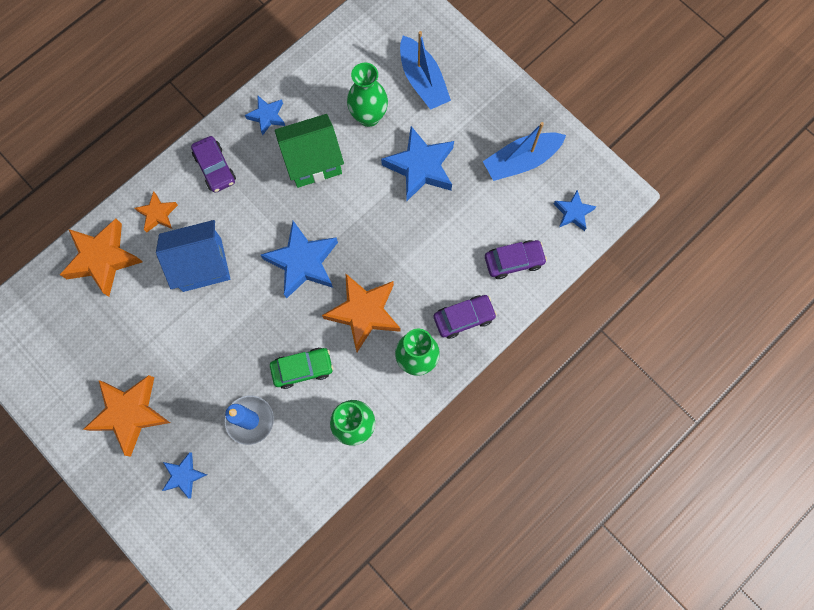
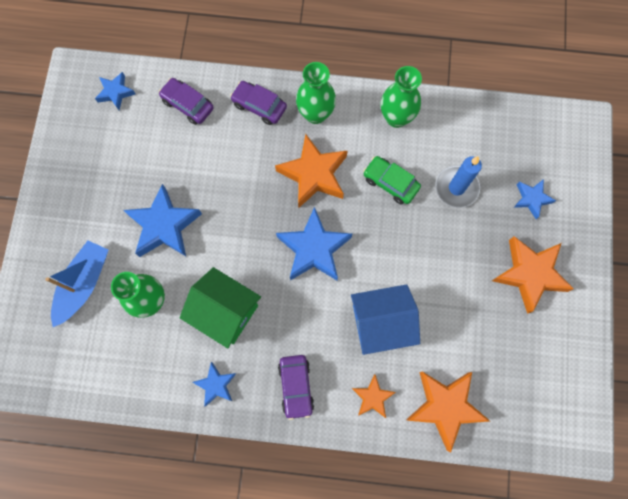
camera: 130 degrees left, 0 degrees up
(202, 264) = (381, 323): blue house -> blue house turned 45 degrees counterclockwise
(215, 168) = (296, 386): purple car -> purple car turned 150 degrees clockwise
(521, 161) = (100, 157): blue boat -> none

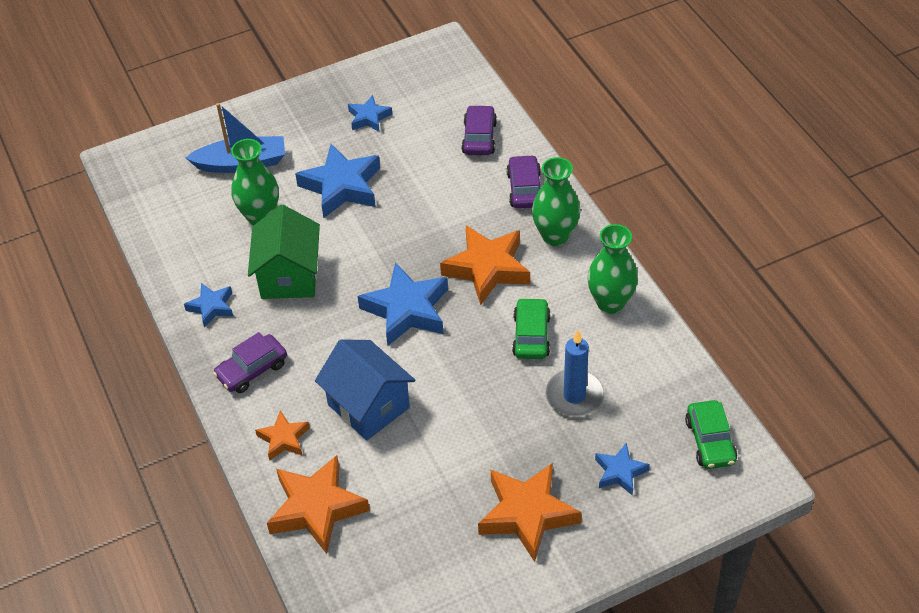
camera: 60 degrees right, 25 degrees down
(115, 92) = (447, 83): blue star -> blue star (369, 118)
(540, 133) = (710, 441): none -> green car

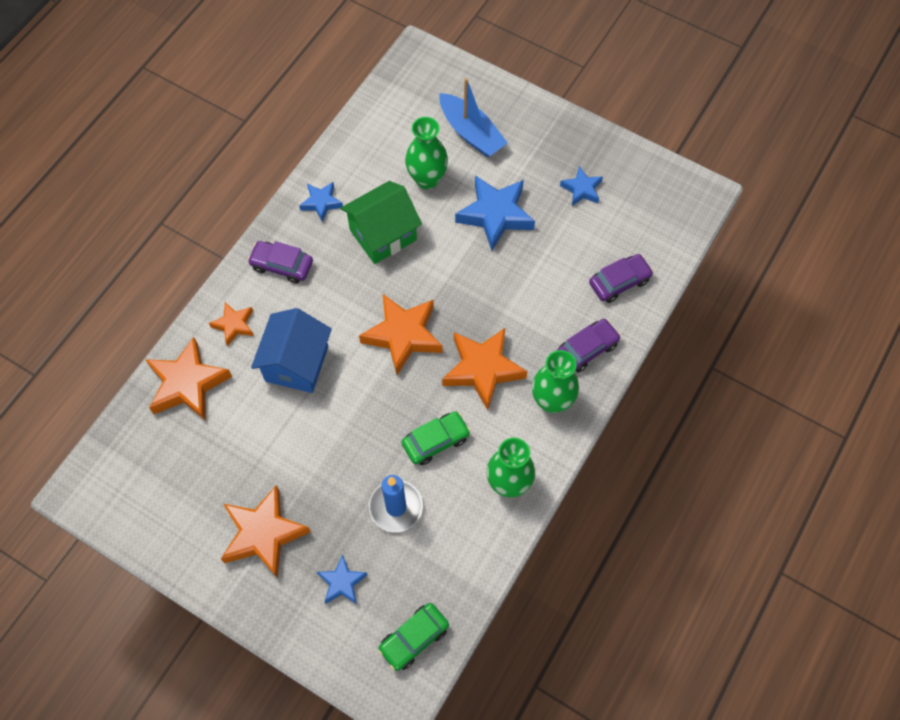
camera: 55 degrees right, 15 degrees up
(406, 310) = (403, 335): blue star -> orange star

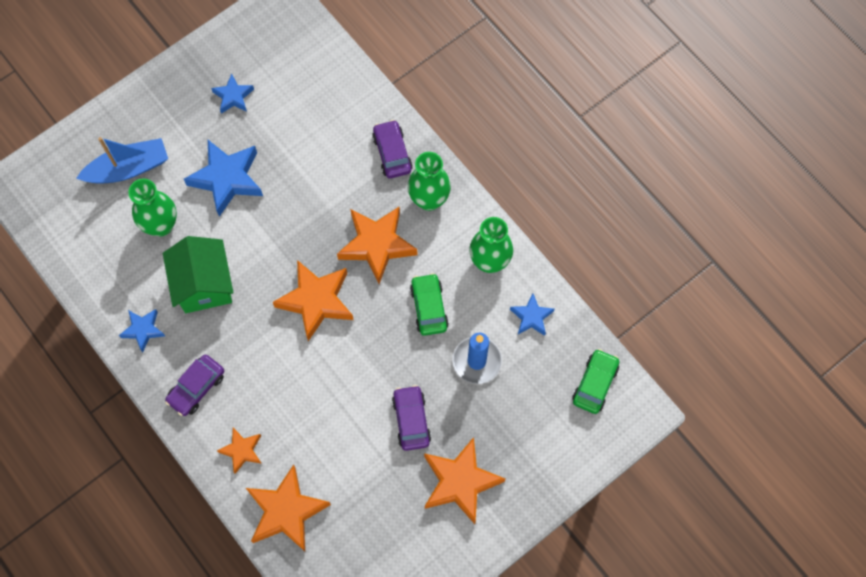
camera: 70 degrees left, 5 degrees up
(297, 363) = (306, 404): blue house -> none
(342, 582) = (527, 427): blue star -> blue star (531, 317)
(414, 638) = (595, 384): green car -> green car turned 135 degrees counterclockwise
(619, 282) = (339, 102): purple car -> purple car (411, 420)

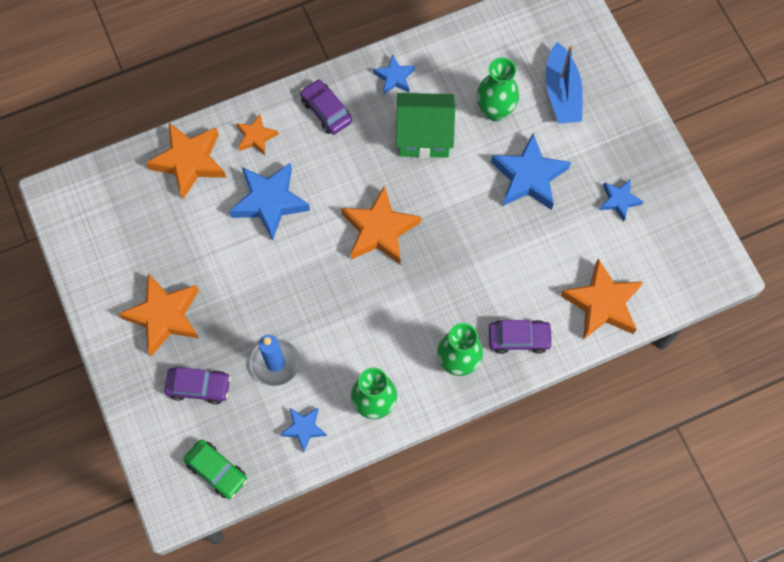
camera: 105 degrees right, 0 degrees up
(312, 415) = (269, 202): none -> blue star
(377, 245) = (422, 299): orange star -> orange star (602, 303)
(411, 420) = (237, 287): purple car -> purple car (199, 387)
(429, 307) = (343, 332): green car -> none

